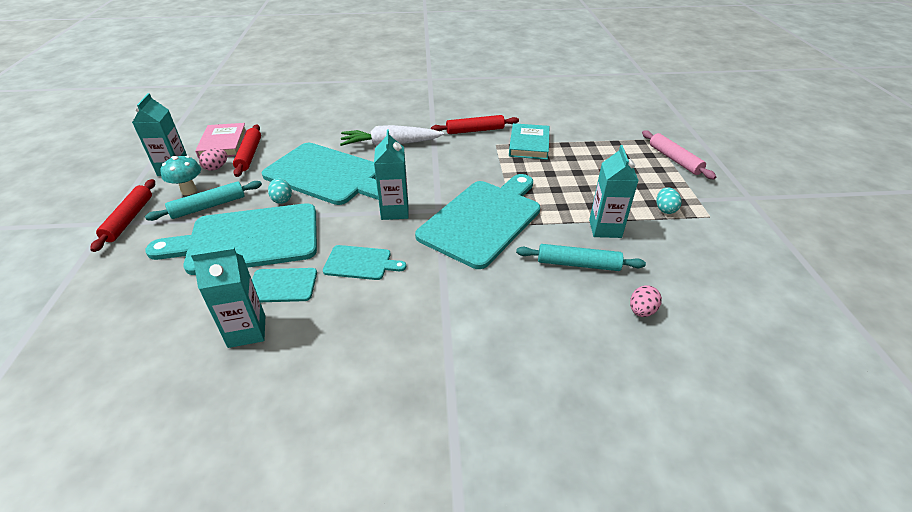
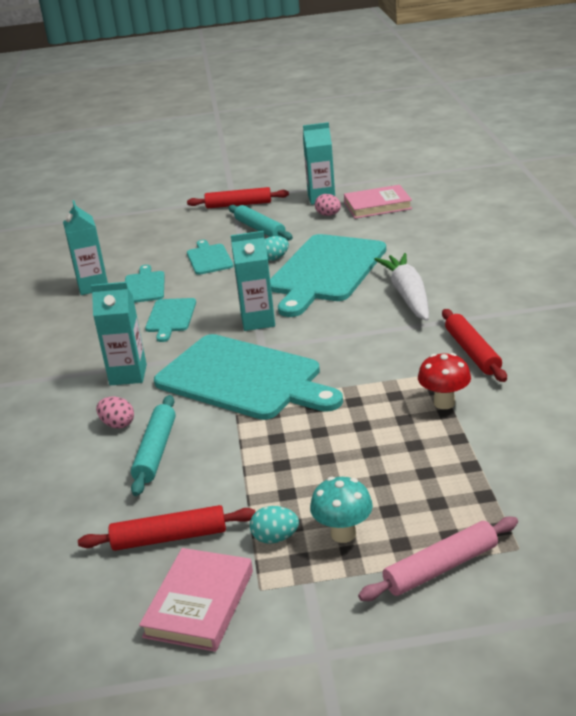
camera: 90 degrees right, 10 degrees down
(189, 191) = (285, 214): turquoise mushroom -> turquoise mushroom (343, 534)
(248, 239) = (209, 258): turquoise cutting board -> turquoise cutting board, size x0.47
(249, 155) = (357, 223): red rolling pin -> red rolling pin (169, 538)
(529, 144) = (444, 403): turquoise book -> red mushroom
(605, 228) = (226, 475): turquoise carton -> turquoise carton (128, 375)
(641, 311) = (70, 497): pink egg -> pink egg (117, 424)
(731, 239) = (199, 603): none -> pink book

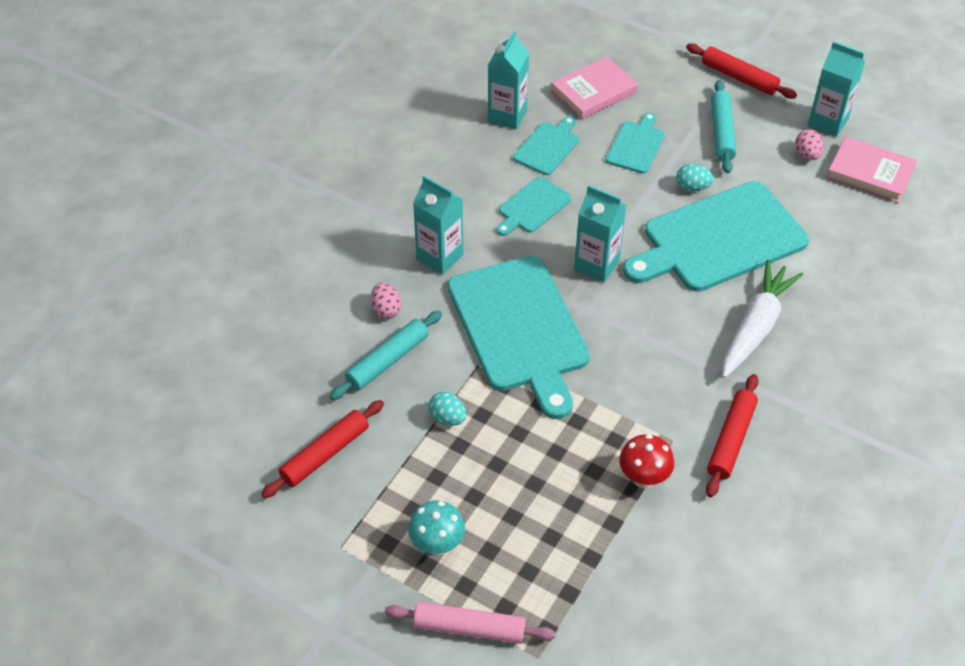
camera: 35 degrees right, 20 degrees up
(169, 538) = (325, 454): red rolling pin -> red rolling pin turned 75 degrees counterclockwise
(199, 603) = (294, 527): pink book -> pink book (593, 92)
(275, 538) = (390, 511): turquoise egg -> turquoise egg (447, 418)

